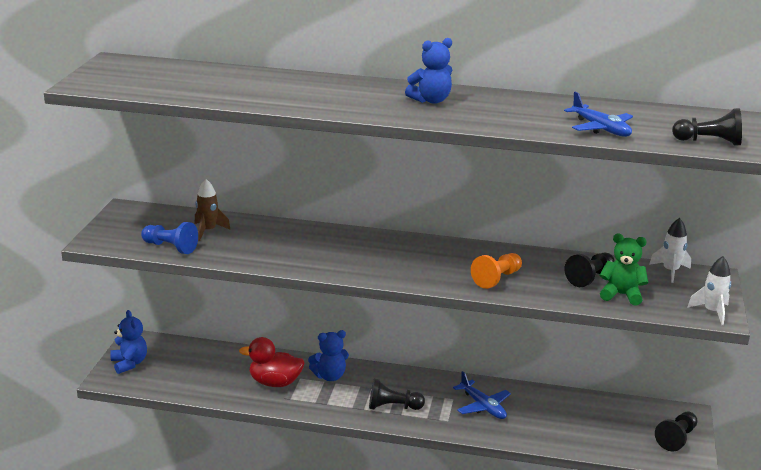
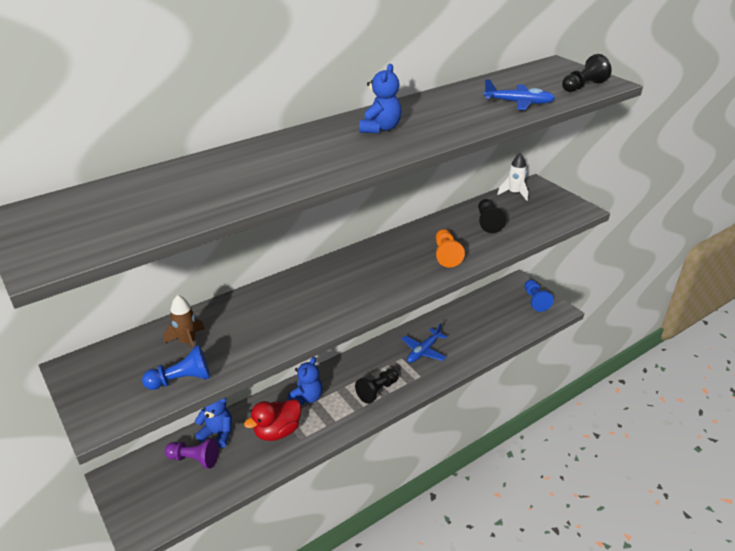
camera: 45 degrees left, 10 degrees up
(129, 363) = (138, 504): blue teddy bear -> blue teddy bear (217, 433)
(197, 362) = (194, 459): none -> purple pawn
(482, 406) = (423, 351): blue plane -> blue plane turned 120 degrees clockwise
(621, 295) = (521, 224): green teddy bear -> none
(676, 438) = (535, 301): black pawn -> blue pawn
(712, 312) = (574, 209): white rocket -> none

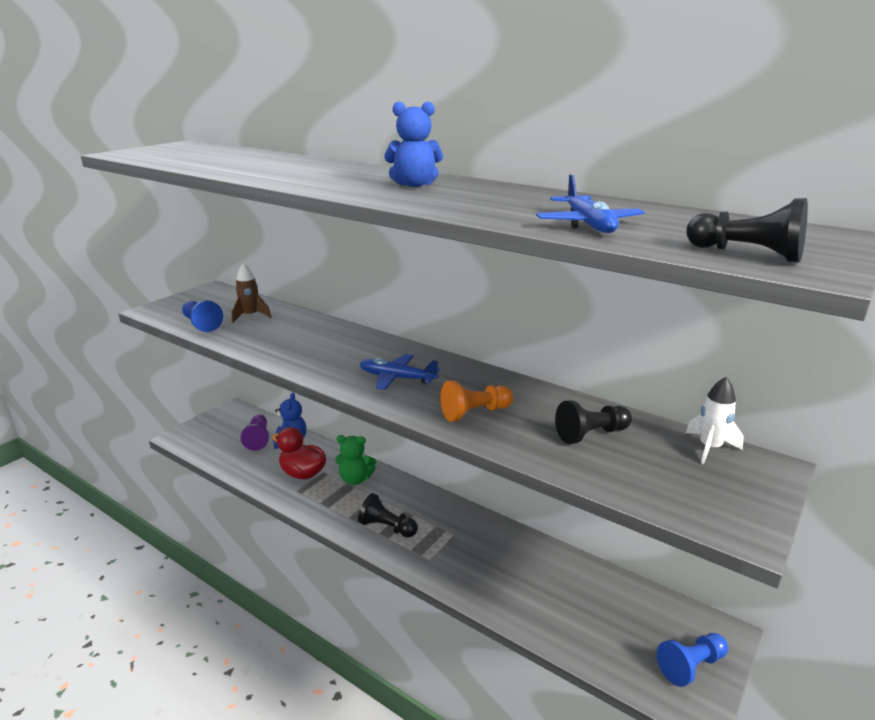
camera: 70 degrees right, 10 degrees down
(306, 397) = (355, 479): blue teddy bear -> green teddy bear
(423, 351) = (478, 552): blue plane -> blue plane (397, 378)

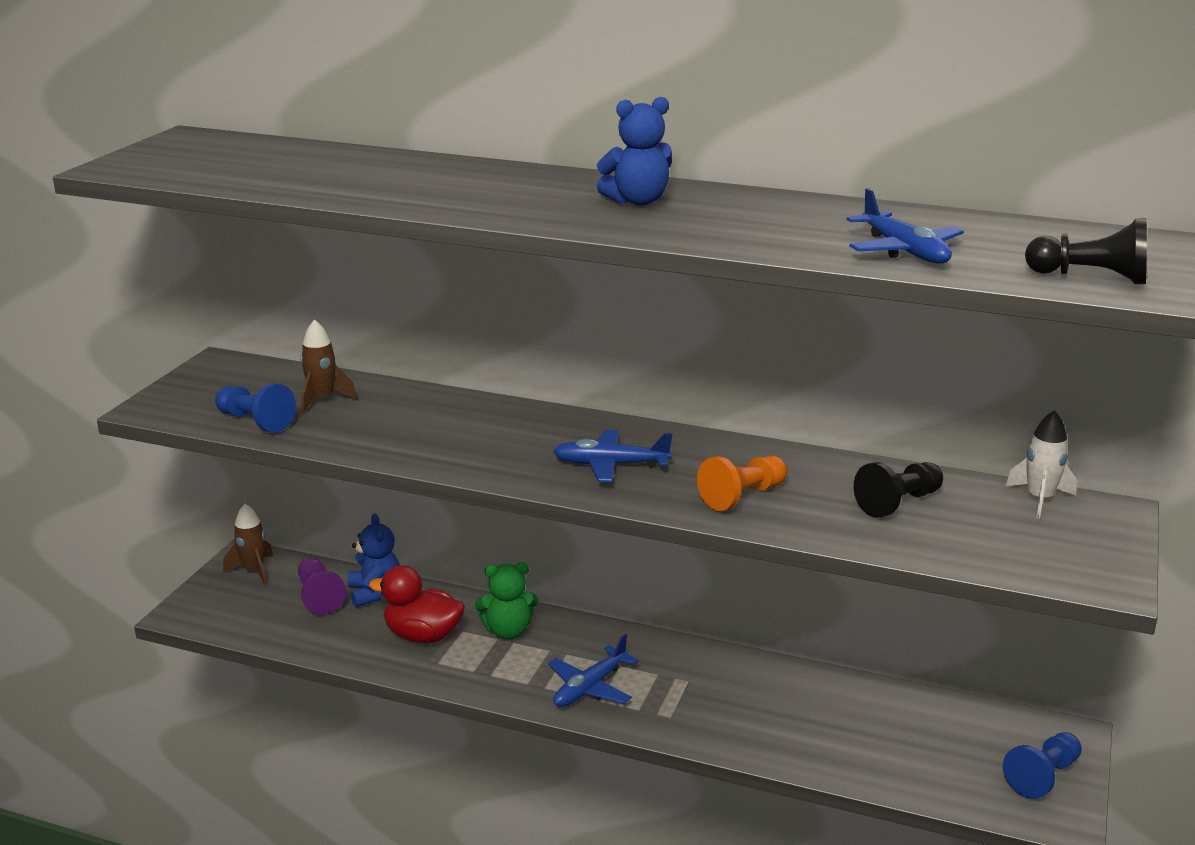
camera: 15 degrees left, 0 degrees up
(232, 417) = (253, 570): none -> brown rocket
(387, 527) = (590, 687): black pawn -> blue plane

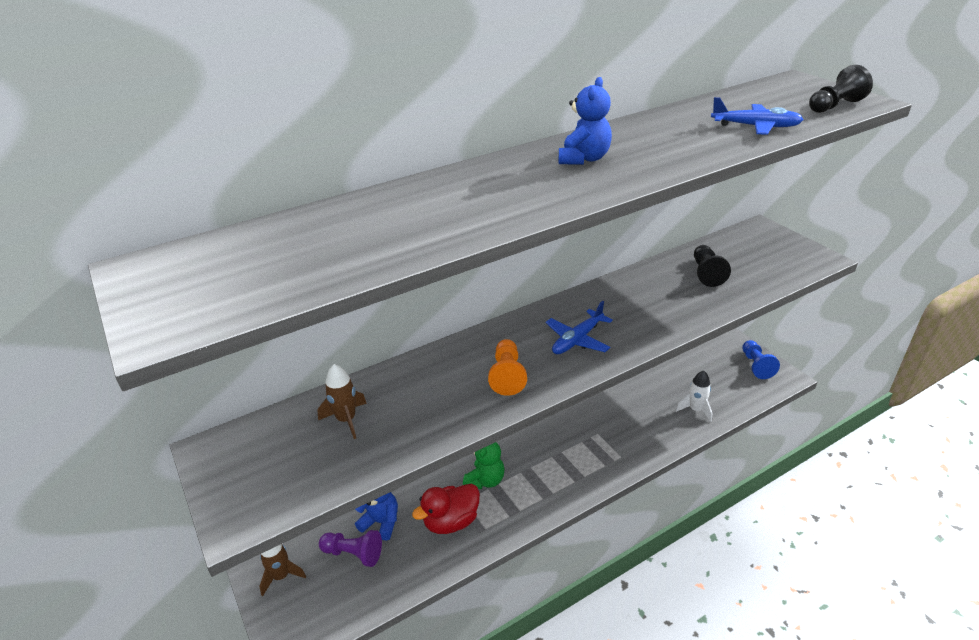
camera: 50 degrees left, 10 degrees up
(255, 421) = (338, 468): blue pawn -> none
(590, 687) = (569, 474): blue plane -> none
(742, 496) = (657, 313): orange pawn -> orange pawn (507, 375)
(1040, 499) = (735, 238): white rocket -> white rocket (695, 409)

